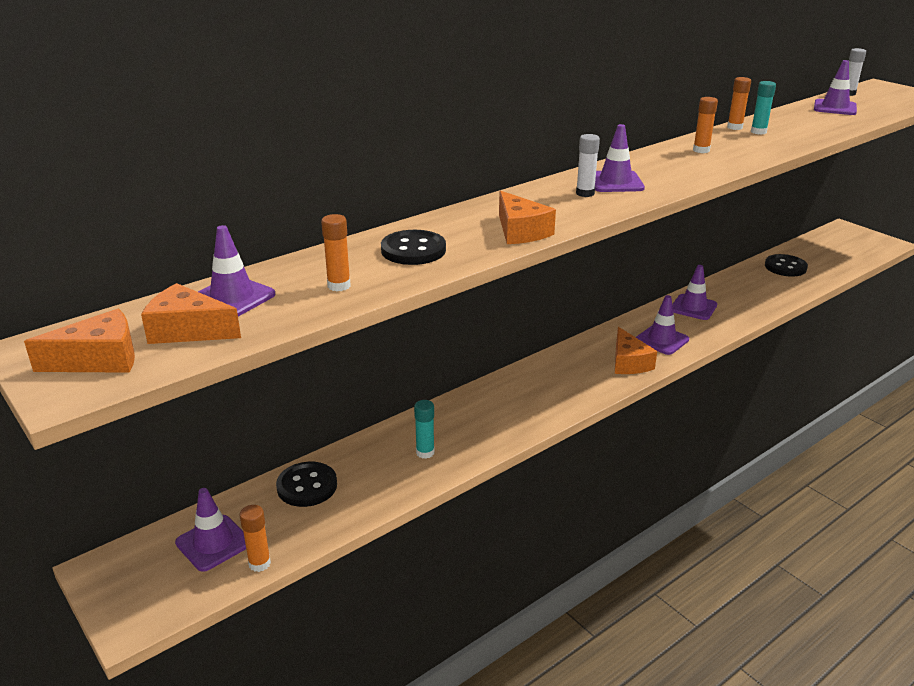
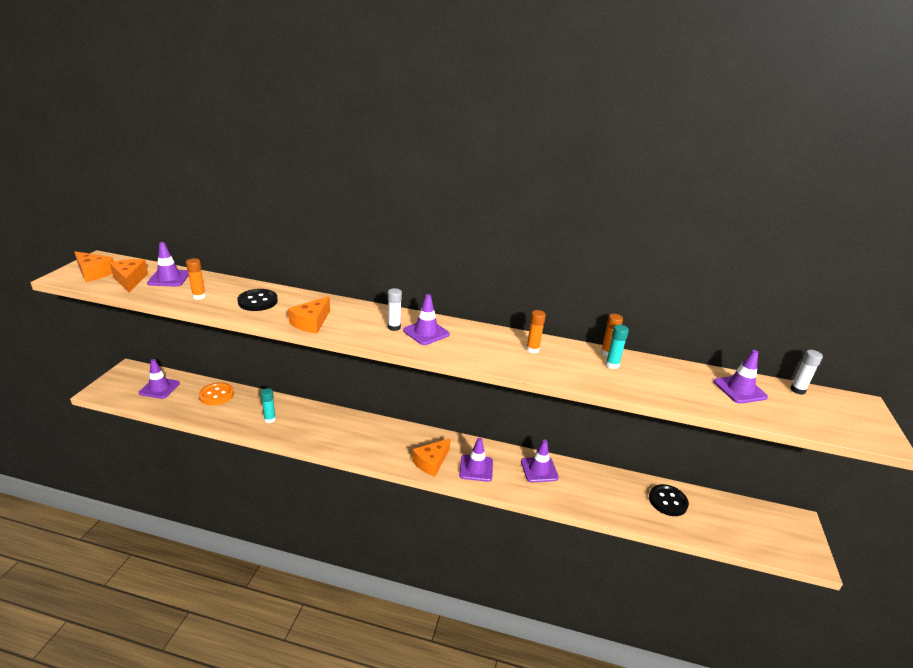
camera: 50 degrees right, 0 degrees up
(259, 563) = (151, 406): orange glue stick -> none
(307, 486) = (216, 395): black button -> orange button

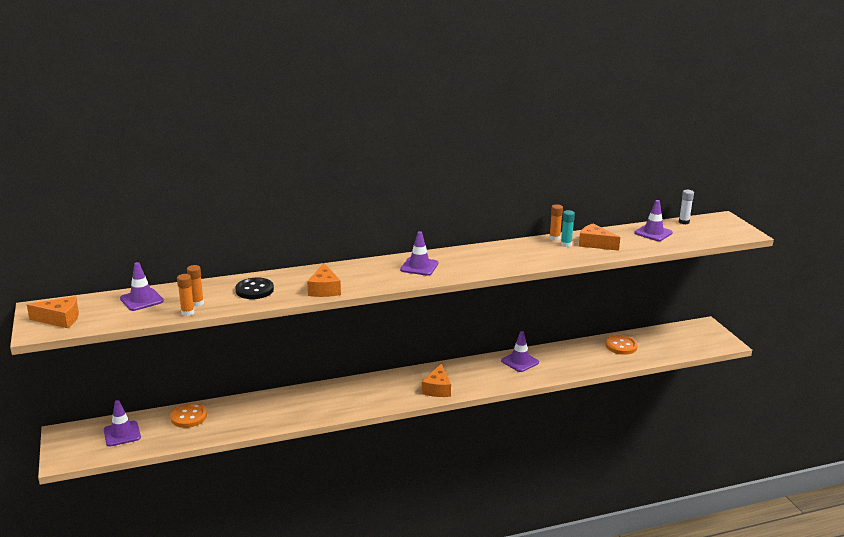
camera: 30 degrees left, 5 degrees down
(130, 280) = (107, 313): orange cheese -> orange cheese (595, 244)
(270, 419) = (266, 414): turquoise glue stick -> none
(394, 327) = (391, 271): white glue stick -> none
(476, 468) = (474, 379): purple traffic cone -> none
(532, 349) = (505, 252): orange glue stick -> orange glue stick (187, 313)
(667, 501) = (621, 346): black button -> orange button

